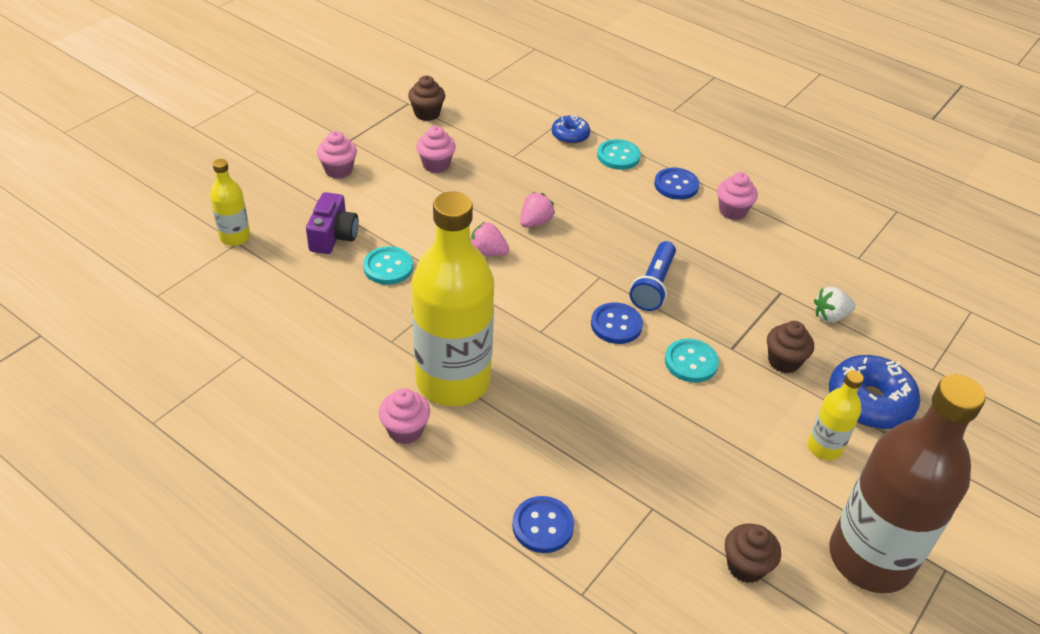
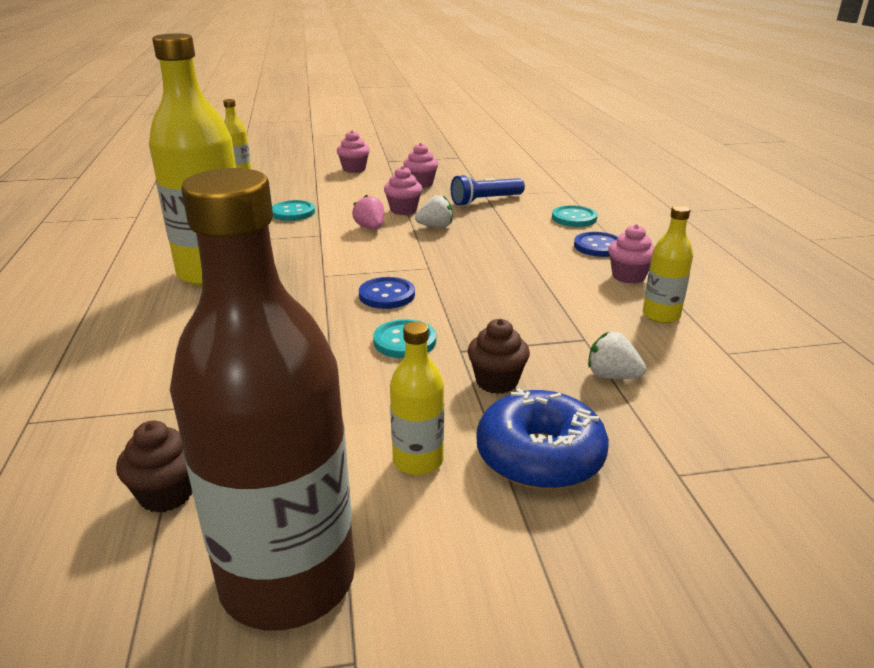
camera: 45 degrees right, 15 degrees down
(333, 236) = (291, 191): purple camera -> none
(405, 430) = (136, 280): pink cupcake -> pink cupcake (403, 210)
(427, 113) = (462, 164): brown cupcake -> none
(535, 222) = (436, 226): pink strawberry -> white strawberry
(543, 526) = (95, 369): blue button -> none
(570, 135) = (552, 198): blue donut -> none
(653, 285) = (463, 288): blue flashlight -> blue flashlight (485, 201)
(793, 243) = (661, 315): none -> yellow bottle

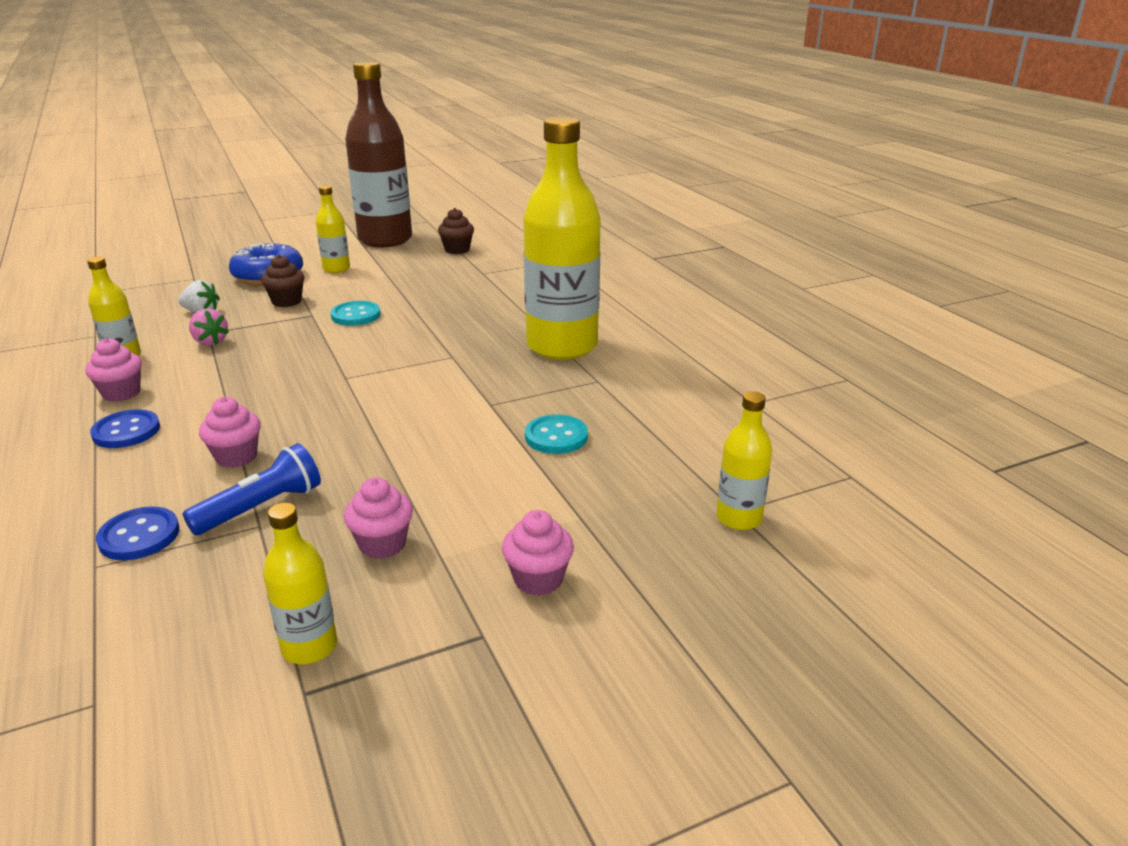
camera: 165 degrees right, 0 degrees up
(370, 228) = (431, 423): pink strawberry -> pink strawberry (210, 342)
(387, 295) = (381, 345): blue button -> blue button (139, 536)
(403, 210) = (396, 464): pink cupcake -> pink cupcake (236, 457)
(436, 226) = (342, 437): white strawberry -> none
(457, 164) = (309, 647): none -> yellow bottle
(574, 218) = (126, 483): turquoise button -> none

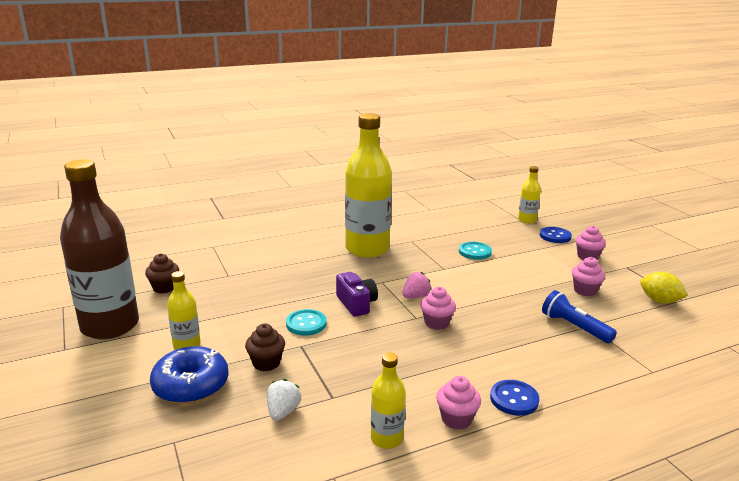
camera: 90 degrees left, 5 degrees down
(139, 536) = (620, 362): blue button -> blue button (555, 236)
(210, 342) = (354, 391): pink strawberry -> pink strawberry (416, 296)
(236, 457) = (529, 344): pink cupcake -> pink cupcake (436, 323)
(309, 647) = (659, 301): yellow bottle -> yellow lemon
(394, 341) = (356, 304): none -> purple camera

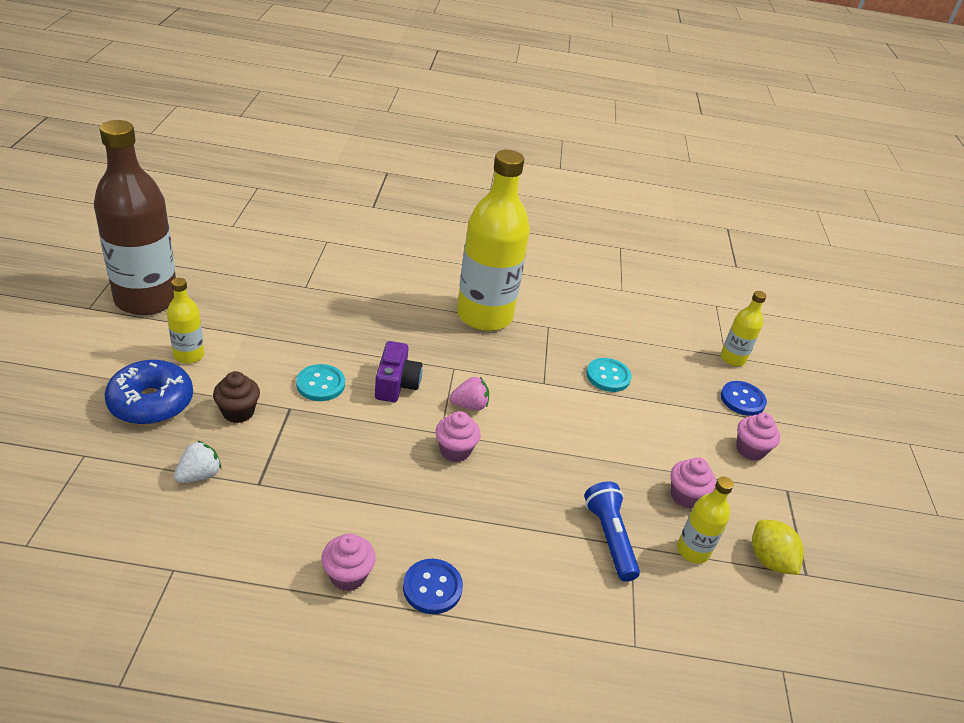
camera: 25 degrees right, 15 degrees up
(164, 288) = (233, 275): brown cupcake -> none
(386, 438) = (259, 558): yellow bottle -> yellow bottle (693, 550)

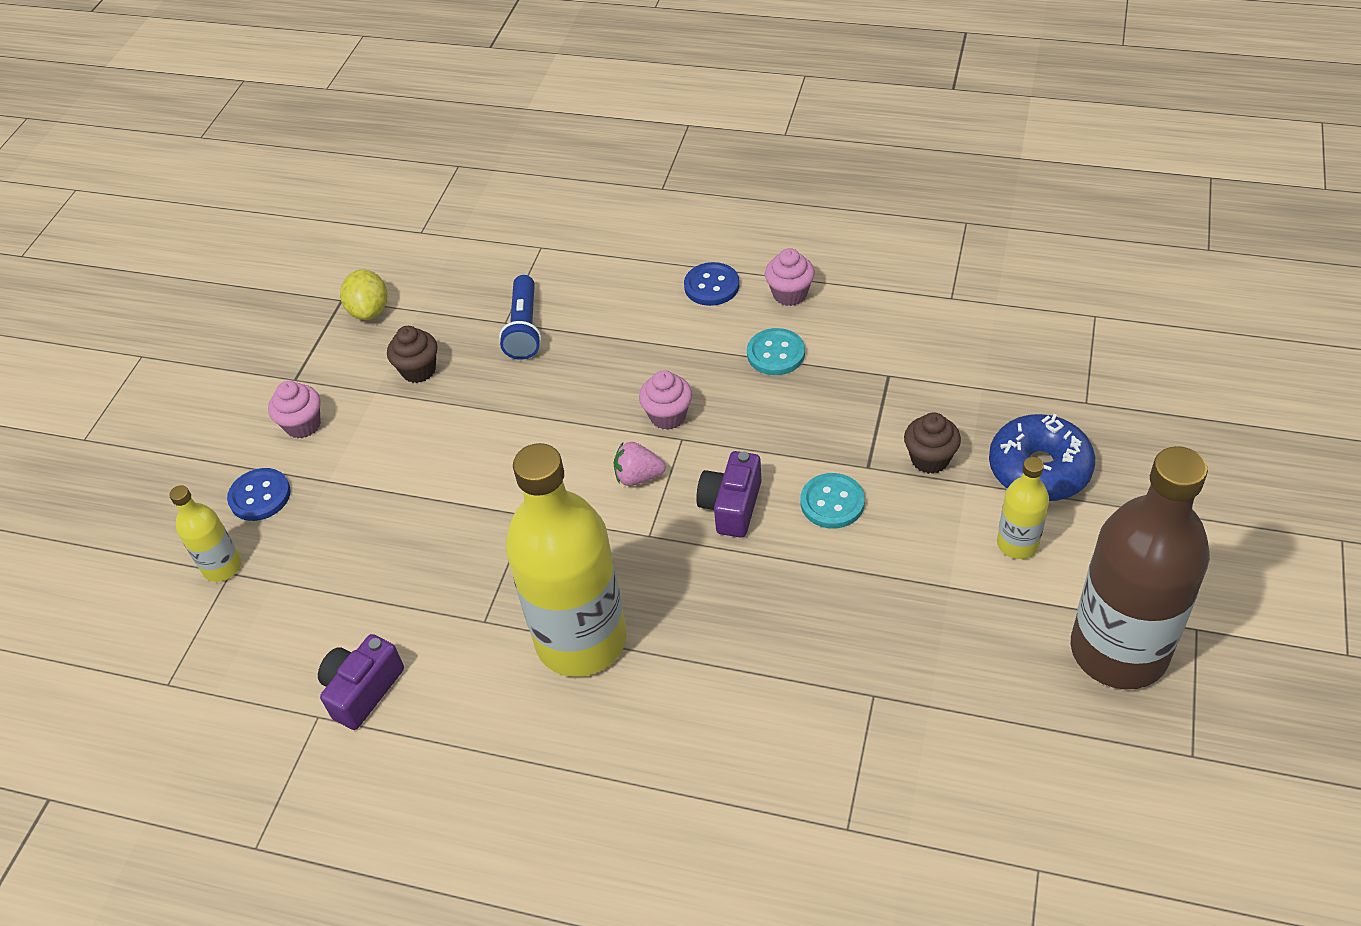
camera: 160 degrees left, 10 degrees up
(199, 475) = (953, 383): white strawberry -> none
(603, 299) = (362, 690): none -> purple camera
(608, 376) = (431, 528): turquoise button -> turquoise button (775, 354)
(685, 496) = (418, 370): pink cupcake -> brown cupcake
(693, 550) = (443, 318): yellow bottle -> none

